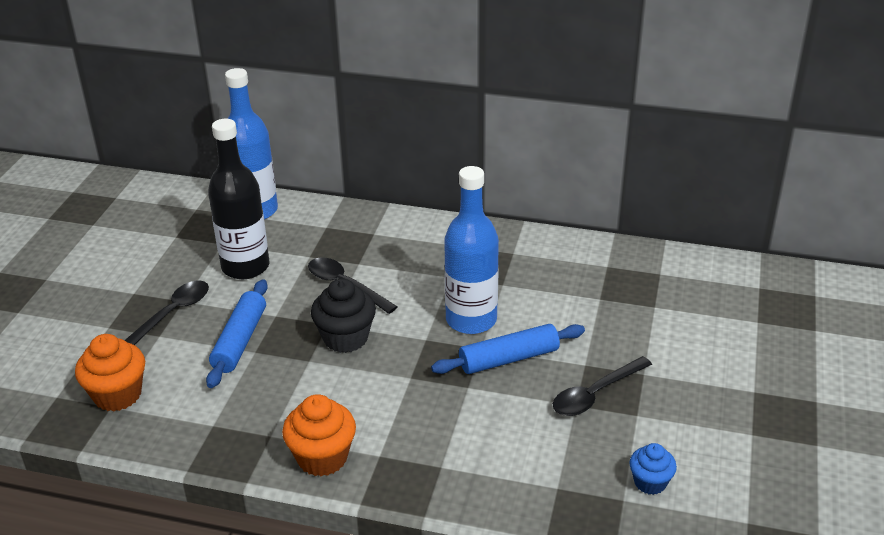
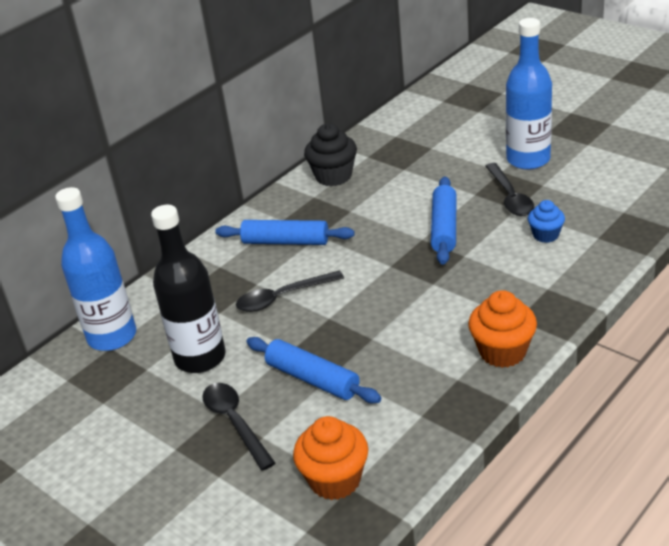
camera: 60 degrees left, 0 degrees up
(345, 338) = (356, 310): black cupcake -> black cupcake (333, 176)
(429, 259) = (285, 242): none -> blue rolling pin
(471, 320) = (383, 236): blue bottle -> blue bottle (528, 159)
(650, 482) = (612, 196): blue cupcake -> blue cupcake (545, 235)

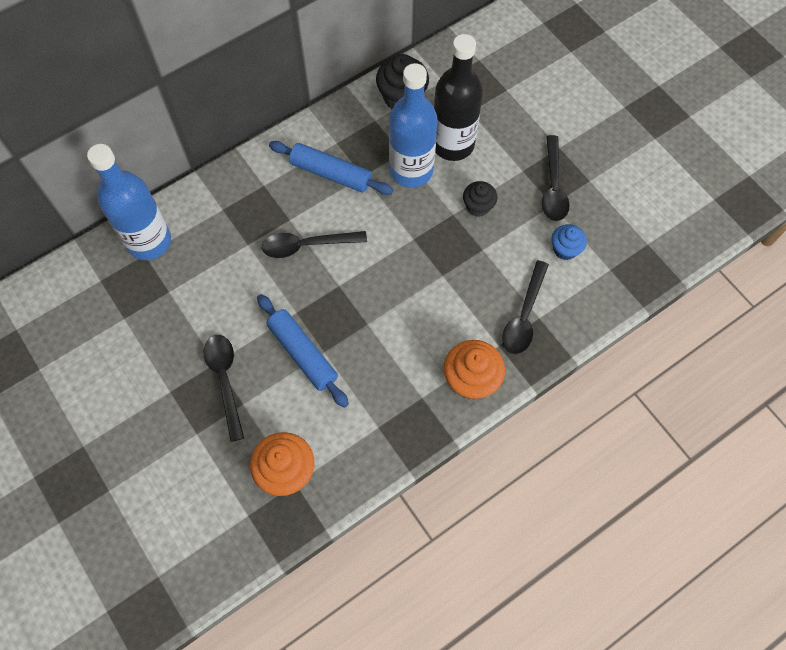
camera: 10 degrees right, 30 degrees up
(200, 358) = (216, 294): black bottle -> black bottle (453, 144)
(444, 228) = (478, 206): blue rolling pin -> black cupcake
(528, 159) = (590, 140): blue bottle -> blue bottle (411, 170)
(531, 291) = (524, 315): none -> black spoon

